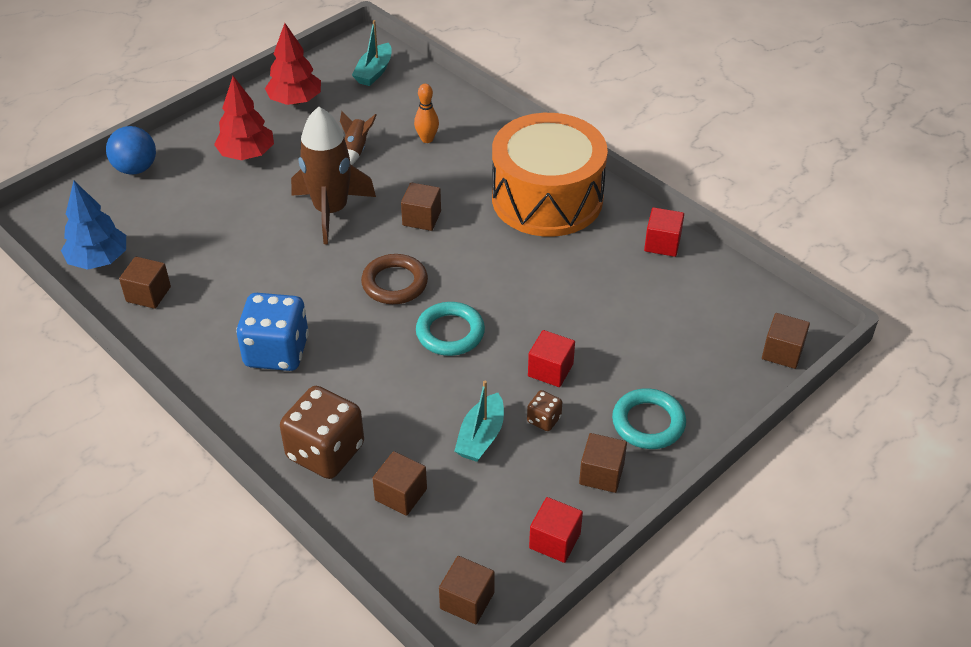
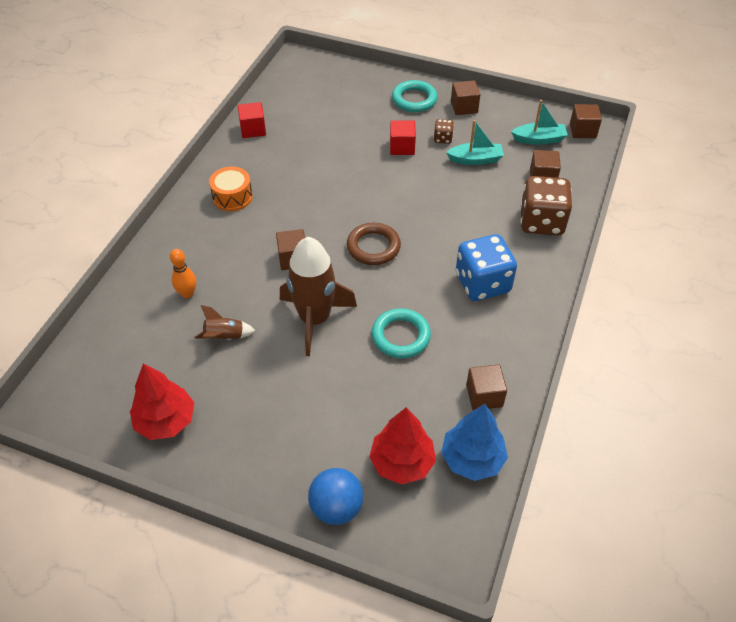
camera: 115 degrees left, 5 degrees up
(247, 154) = (269, 419): red tree -> red tree (402, 462)
(374, 72) = (92, 376): turquoise boat -> turquoise boat (539, 139)
(450, 333) = (402, 201): turquoise ring -> turquoise ring (400, 336)
(547, 198) = (232, 197): orange drum -> orange drum, size x0.43
(554, 541) = (520, 112): red cube -> none
(782, 352) = (324, 64): brown cube -> none

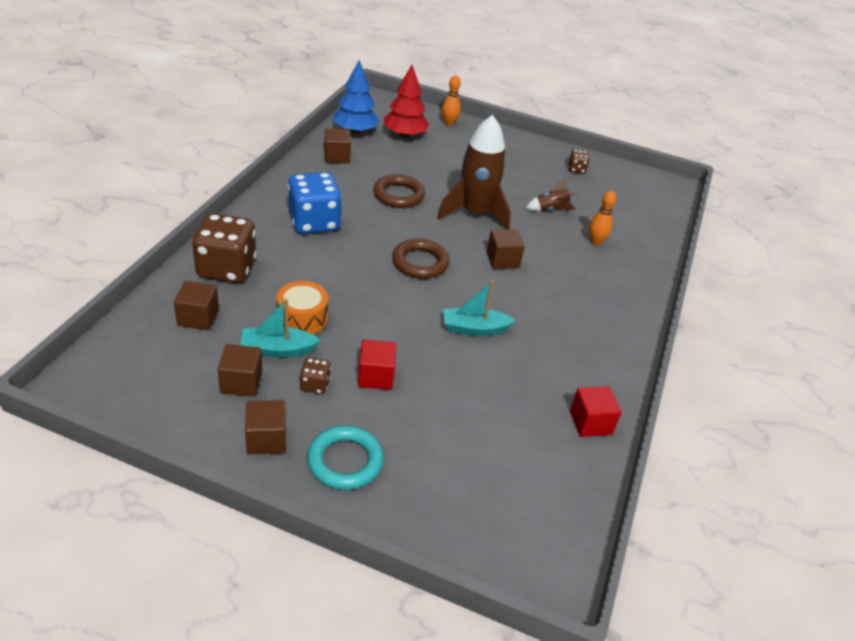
camera: 175 degrees right, 10 degrees down
(166, 421) = (576, 169): red tree -> brown dice
(232, 197) = (585, 328): orange drum -> orange drum (302, 318)
(336, 507) = (449, 123): blue ball -> orange bowling pin
(400, 336) = (398, 195): turquoise ring -> brown ring
(539, 139) = (173, 372): turquoise boat -> turquoise boat (474, 328)
(582, 130) = (98, 381): brown cube -> brown cube (241, 382)

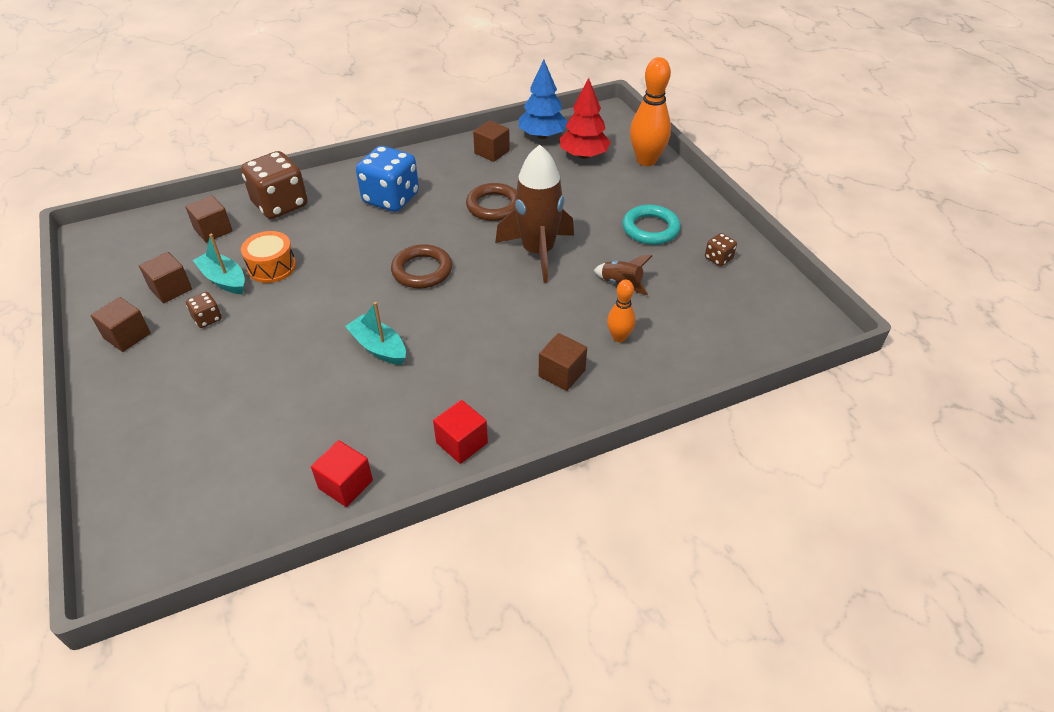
camera: 50 degrees right, 5 degrees up
(345, 461) = (144, 383): turquoise ring -> turquoise ring (650, 229)
(376, 376) = (252, 338): red cube -> red cube (462, 443)
(449, 123) = (646, 160): orange bowling pin -> orange bowling pin, size x1.82
(502, 260) = (496, 305): brown cube -> brown cube (562, 373)

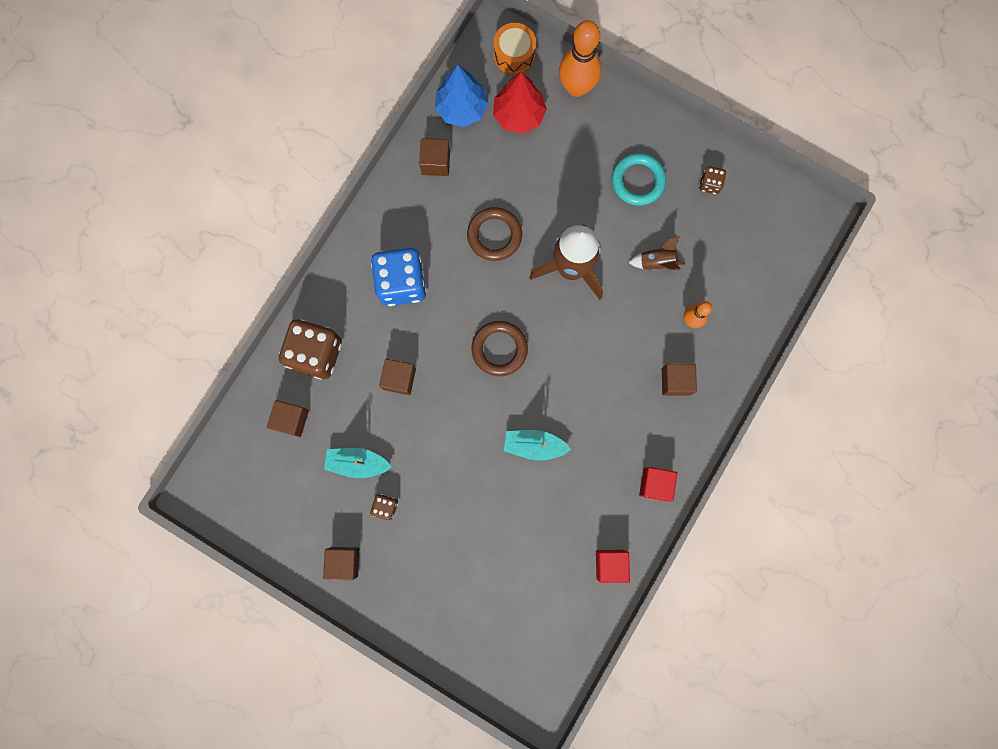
camera: 35 degrees left, 35 degrees up
(171, 289) = (326, 500): brown cube -> brown cube (399, 379)
(272, 267) = (381, 425): orange drum -> orange drum (514, 55)

